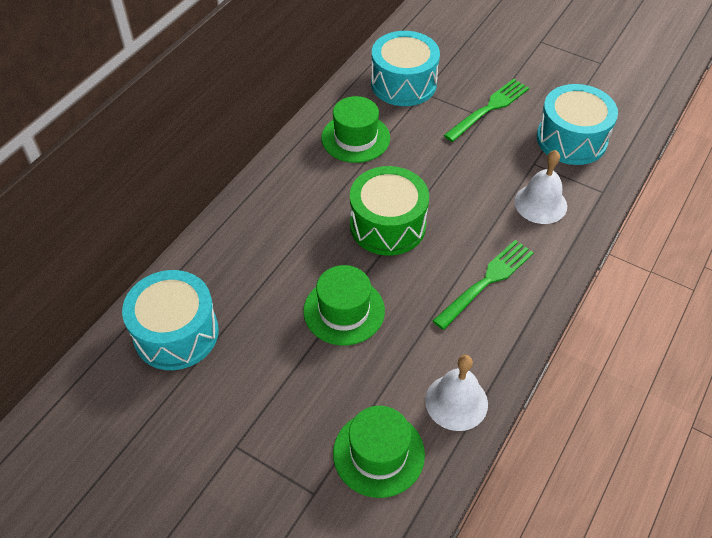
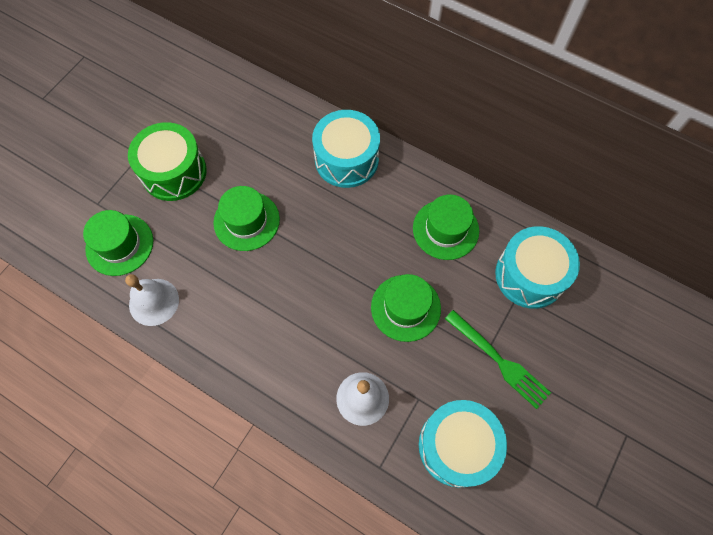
camera: 90 degrees right, 15 degrees up
(176, 333) = (235, 110): turquoise drum -> turquoise drum (346, 159)
(387, 225) = (336, 255): green drum -> green drum (174, 172)
(443, 170) = (405, 307): none -> green hat
(486, 282) = (269, 336): green fork -> none

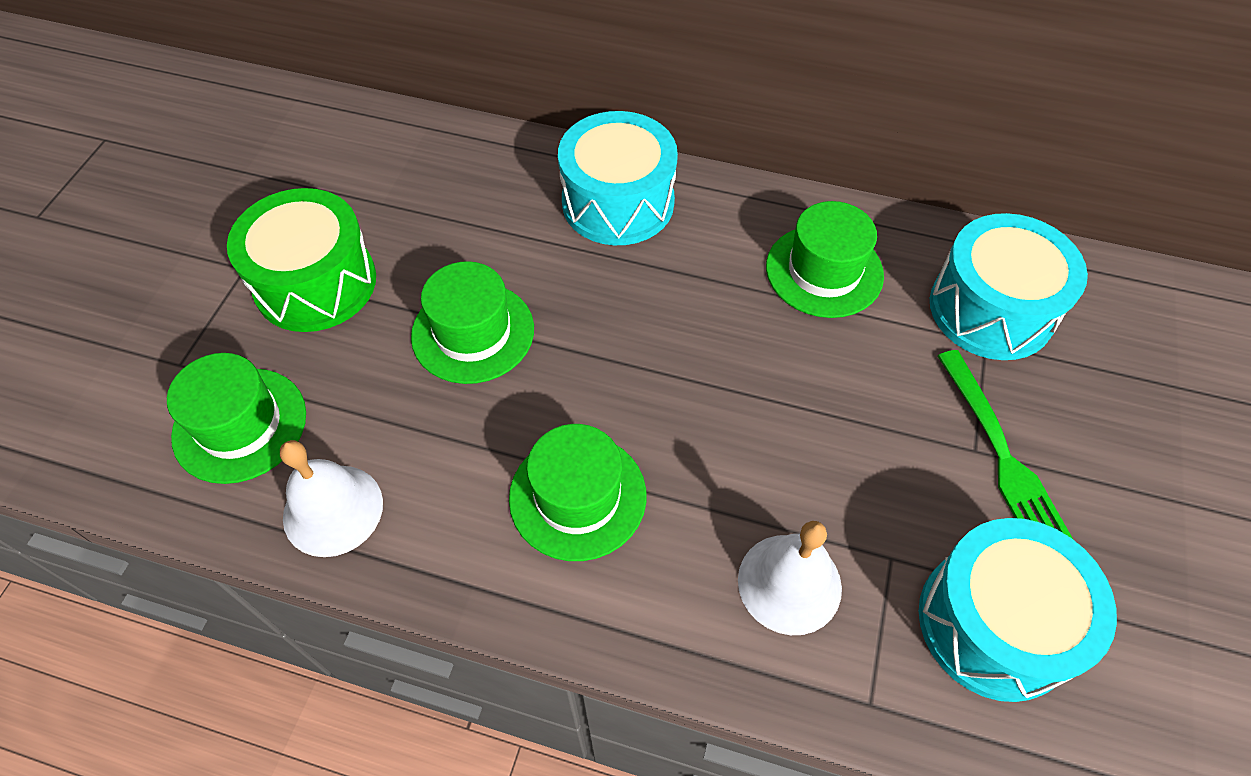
camera: 15 degrees left, 10 degrees down
(405, 307) = (806, 408): green hat -> green hat (577, 496)
(499, 360) = (1002, 455): green fork -> green fork turned 45 degrees clockwise

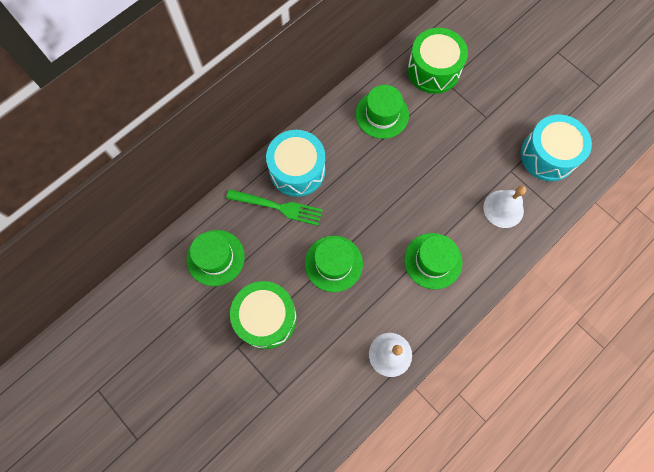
camera: 60 degrees left, 15 degrees up
(240, 425) = (328, 378): green hat -> green hat (215, 257)
(991, 309) = (433, 70): turquoise drum -> green drum
(1002, 455) = (493, 110): green fork -> green fork (278, 207)

